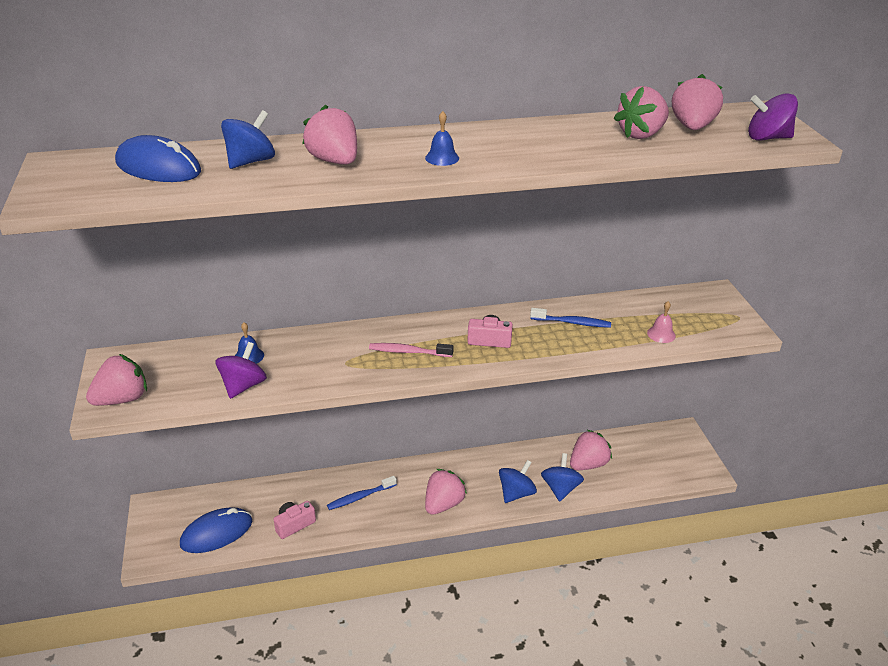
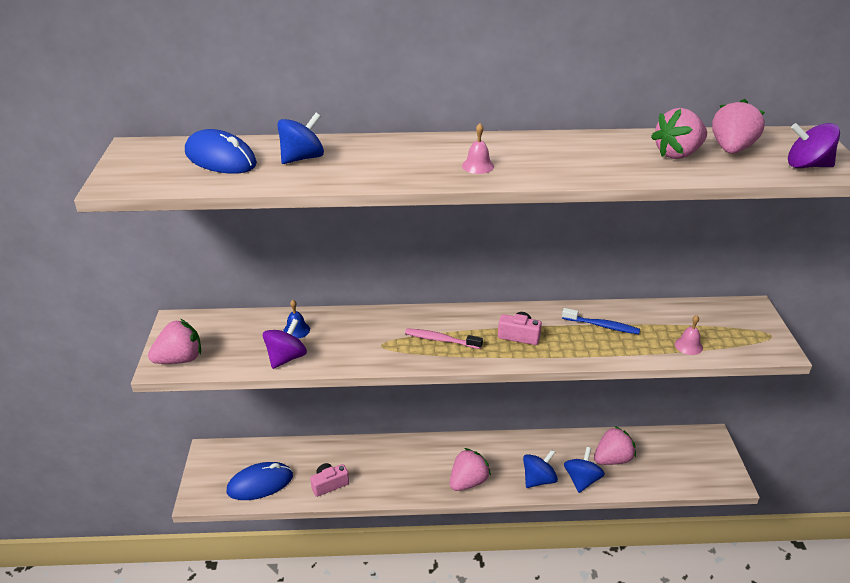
camera: 10 degrees right, 0 degrees up
(334, 161) = (377, 163): pink strawberry -> none
(360, 497) = (392, 465): blue toothbrush -> none
(442, 158) = (478, 166): blue bell -> pink bell

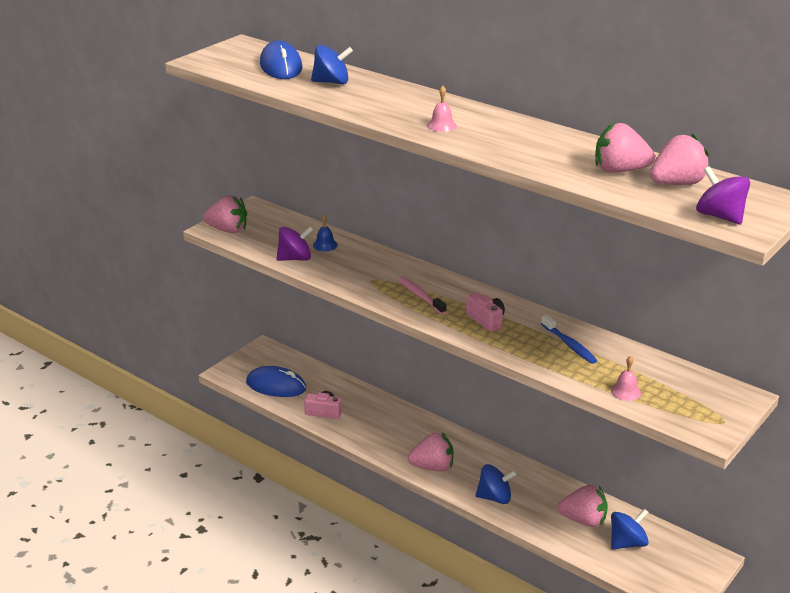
camera: 40 degrees right, 5 degrees down
(582, 480) = (533, 518): blue spinning top -> blue spinning top (627, 543)

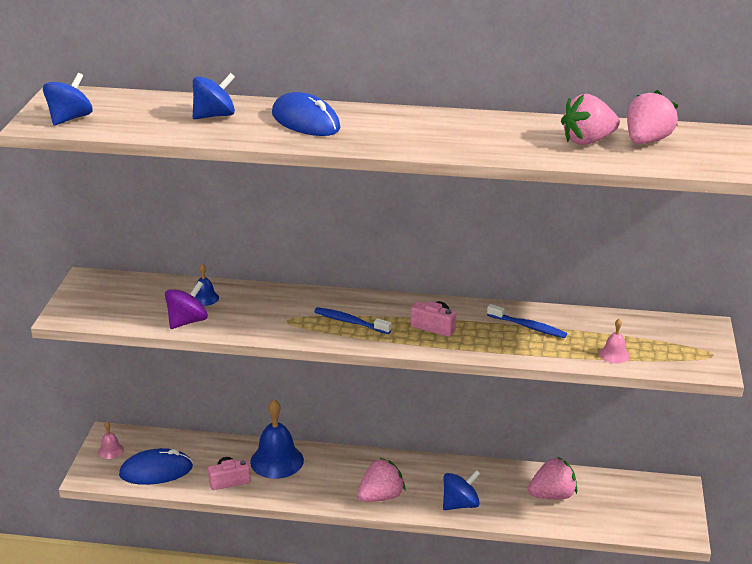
camera: 30 degrees left, 0 degrees up
(228, 230) = (82, 312): pink strawberry -> none
(281, 66) = (138, 110): blue mouse -> blue mouse (305, 121)
(372, 410) = (277, 461): none -> blue bell
(420, 296) = (350, 322): pink toothbrush -> blue toothbrush
(441, 125) = (379, 136): pink bell -> pink bell (110, 450)
(627, 543) = (603, 501): blue spinning top -> blue spinning top (70, 119)
(720, 216) = (714, 162): purple spinning top -> none

